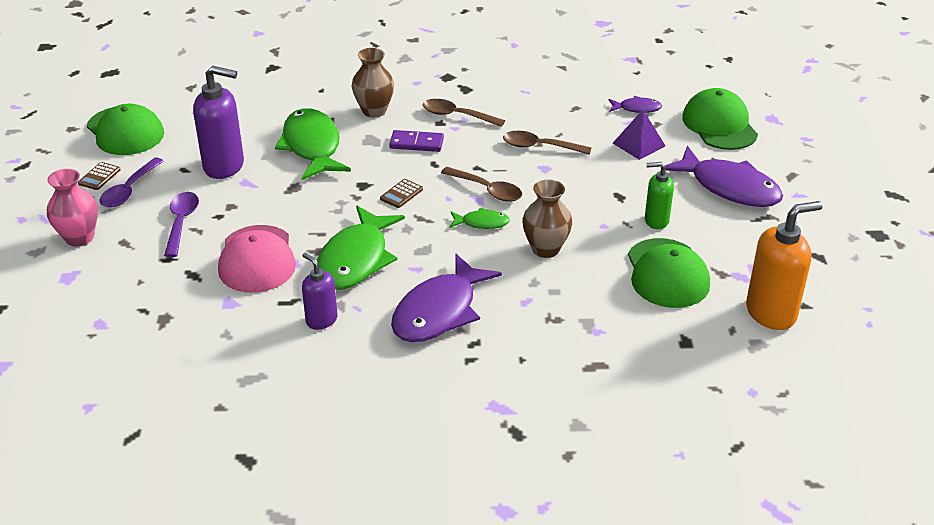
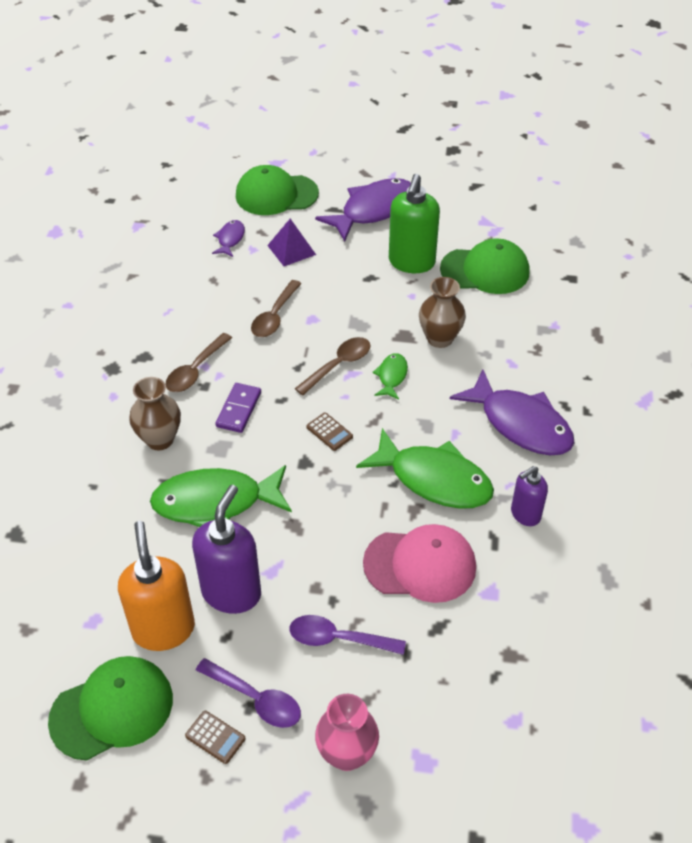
camera: 80 degrees left, 10 degrees up
(656, 221) = (411, 262): green soap dispenser -> green soap dispenser, size x1.71
(771, 313) = (540, 226): orange soap dispenser -> orange soap dispenser (163, 629)

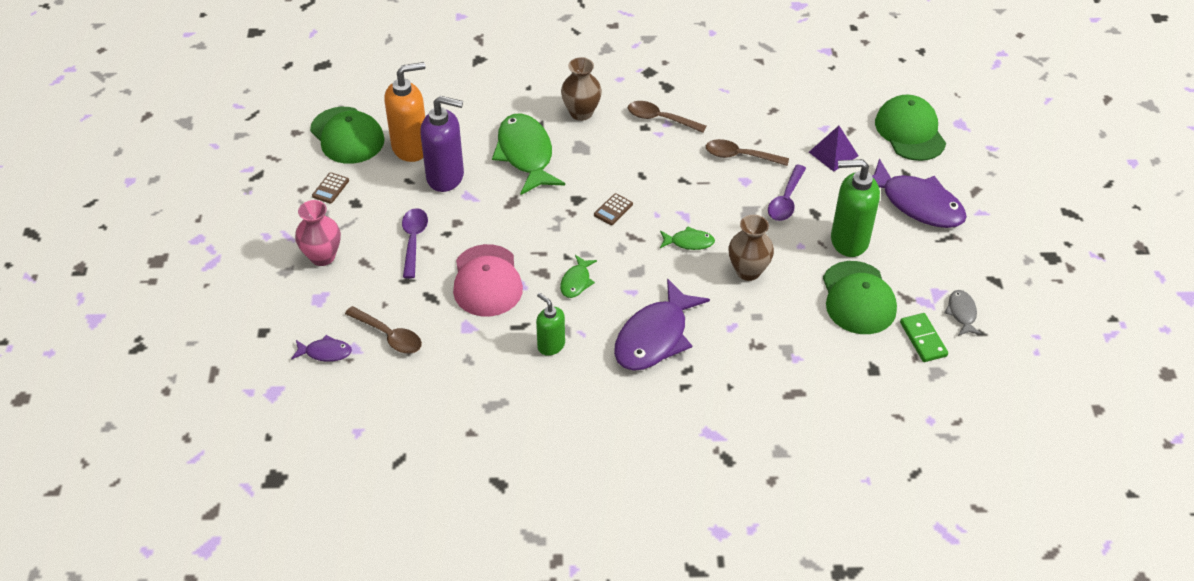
camera: 80 degrees right, 0 degrees up
(230, 239) = (832, 111): purple fish -> purple fish (325, 352)
(239, 409) = (624, 151): purple domino -> none
(255, 699) = (360, 204): purple spoon -> purple spoon (786, 200)
(338, 365) = (692, 205): brown spoon -> brown spoon (389, 336)
(433, 479) = (576, 281): green fish -> green fish, size x0.48
(510, 212) = (962, 313): none -> grey fish
(525, 514) = (551, 345): purple soap dispenser -> green soap dispenser
(538, 241) = (923, 339): none -> green domino

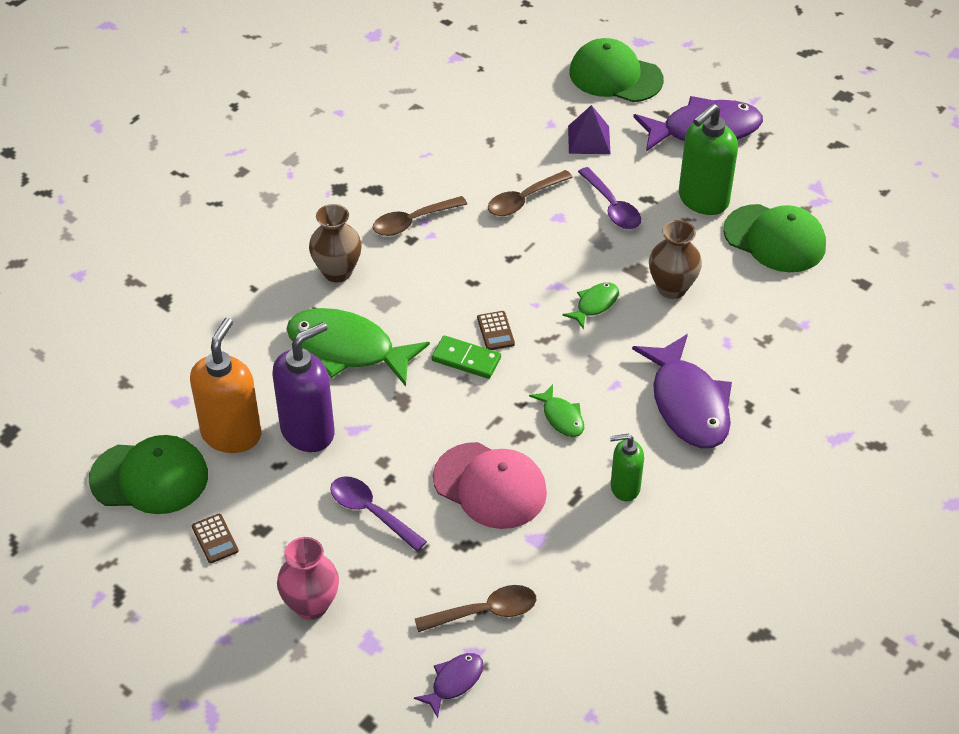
camera: 50 degrees left, 0 degrees up
(923, 339) = (859, 230): green domino -> green domino (466, 359)
(962, 313) = (853, 188): grey fish -> none

